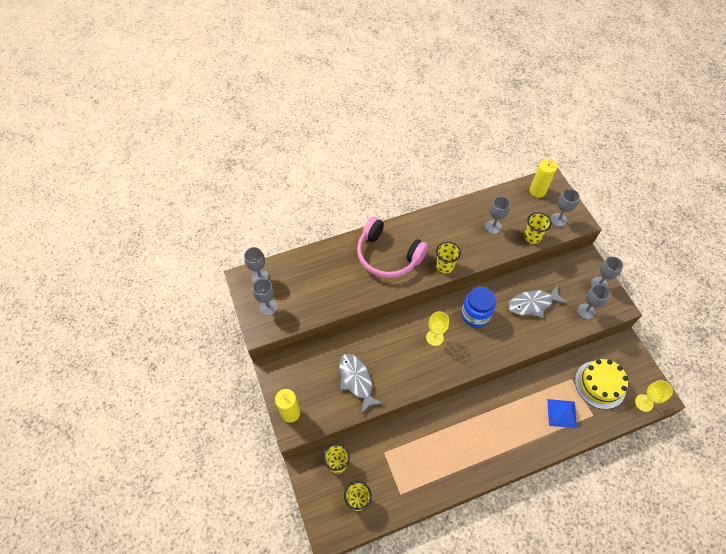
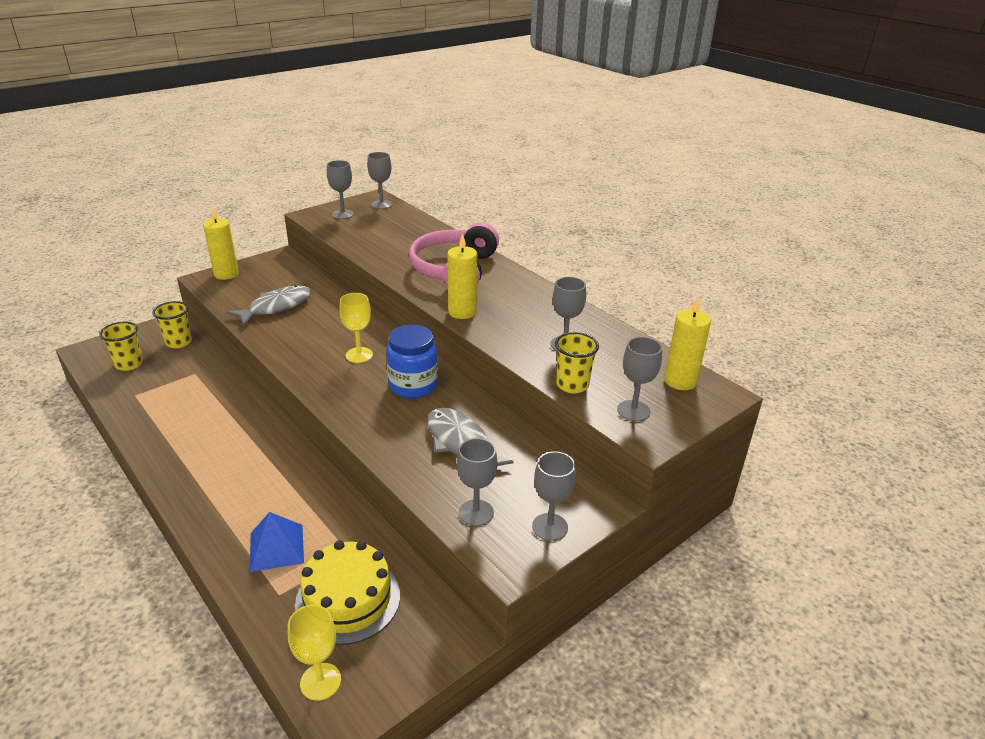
camera: 70 degrees right, 25 degrees down
(445, 266) = (462, 312): yellow cup -> yellow candle

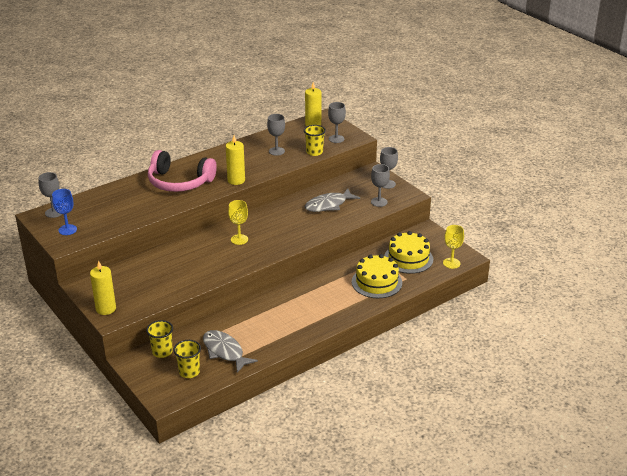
camera: 85 degrees left, 0 degrees up
(276, 307) = (168, 278): grey fish -> grey fish (224, 351)
(276, 547) = (376, 282): blue pyramid -> yellow cake
(343, 214) = (67, 230): grey goblet -> blue goblet
(413, 386) = (275, 219): blue jar -> none

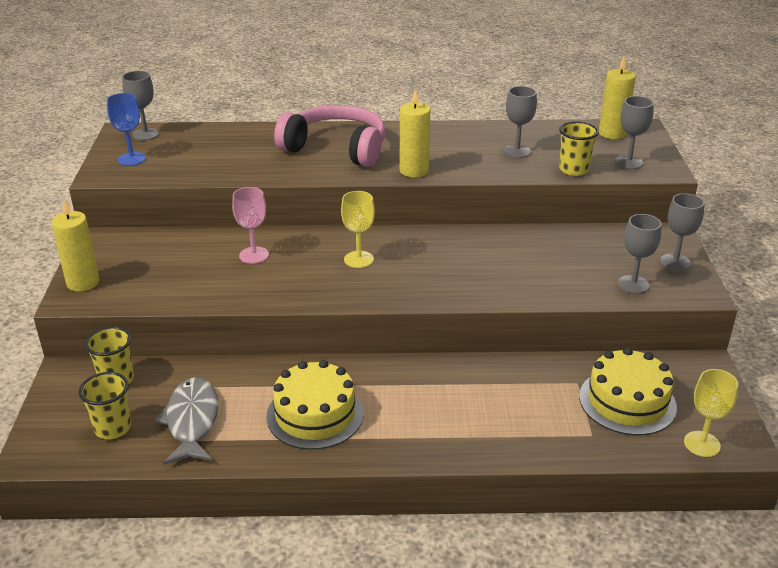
camera: 35 degrees right, 0 degrees up
(179, 182) = (336, 148): pink headphones -> pink headphones turned 150 degrees clockwise
(182, 258) = (254, 255): none -> pink goblet
(328, 205) = (544, 259): grey fish -> none
(376, 282) = (533, 418): yellow cake -> yellow cake (315, 414)

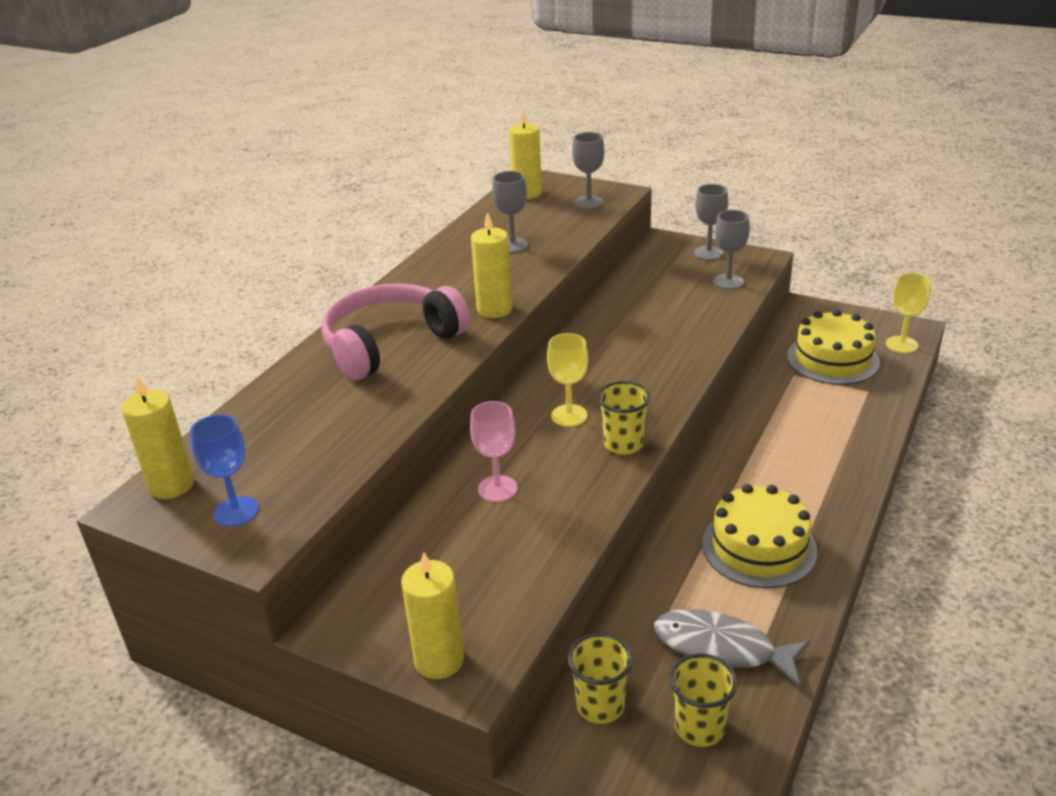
camera: 60 degrees left, 0 degrees up
(145, 134) = (171, 485): grey goblet -> yellow candle
(573, 170) = (577, 229): yellow cup -> yellow cup (623, 444)

